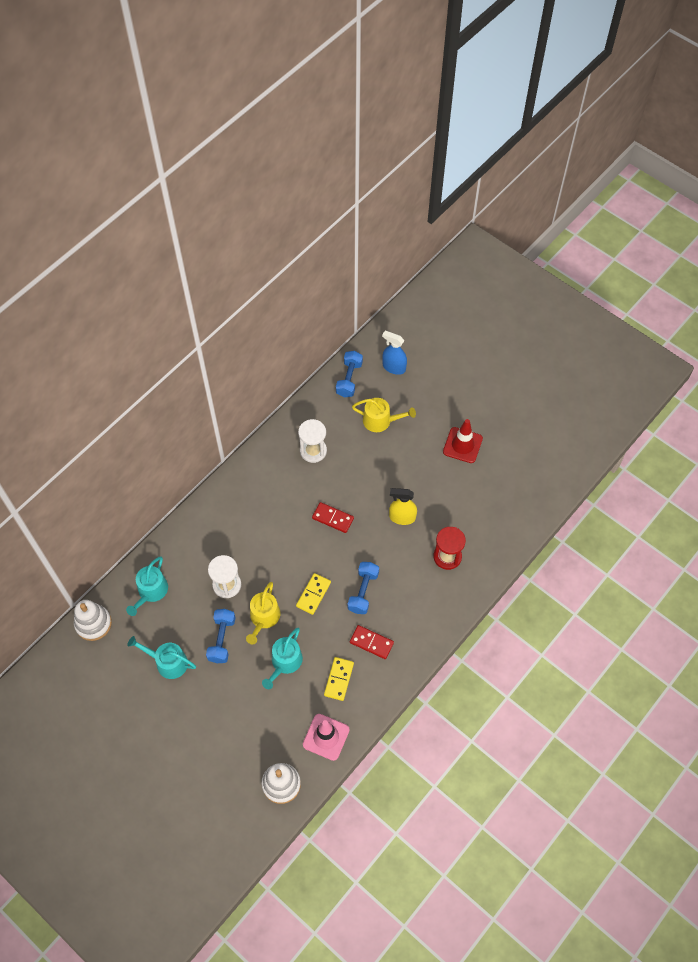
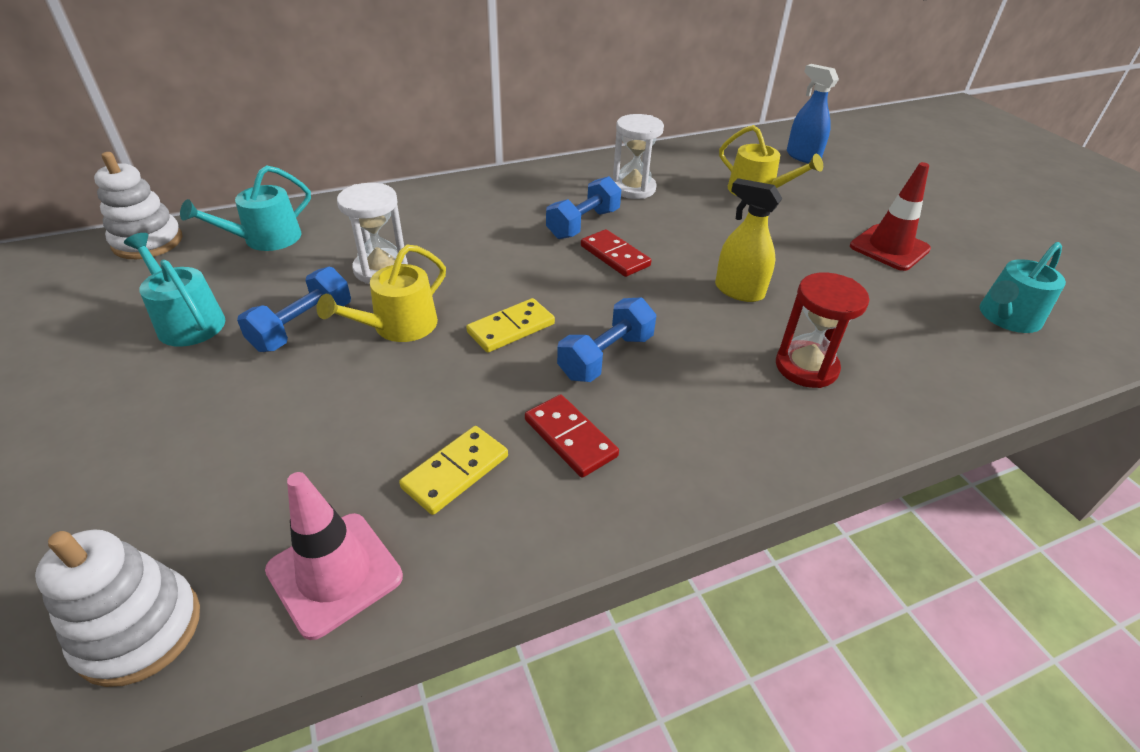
camera: 25 degrees right, 20 degrees down
(285, 662) = (375, 400): turquoise watering can -> turquoise watering can (1006, 317)
(349, 379) = (729, 149): blue dumbbell -> blue dumbbell (583, 224)

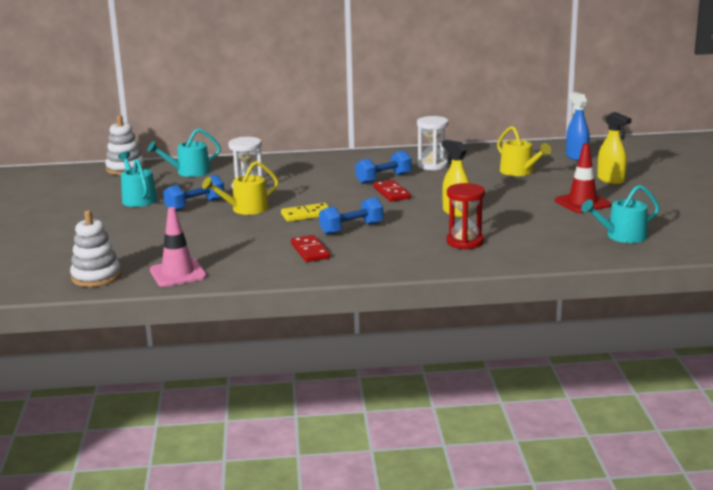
camera: 20 degrees right, 20 degrees down
(455, 472) = (246, 255): yellow domino -> none
(881, 196) = (611, 180): none -> yellow spray bottle

